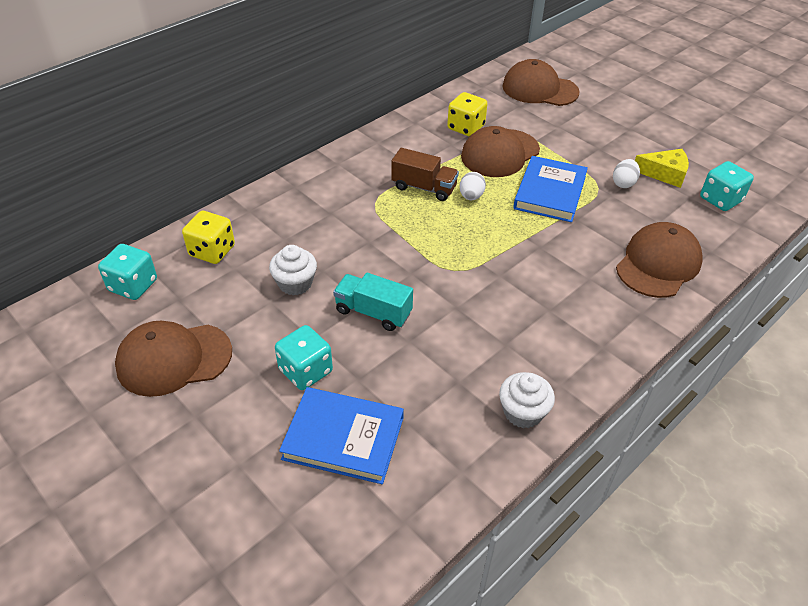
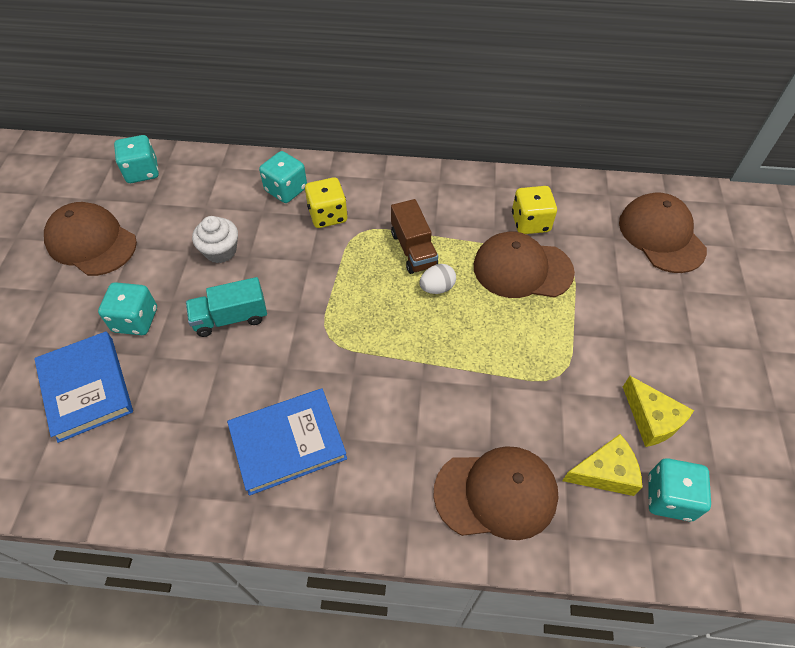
camera: 50 degrees right, 10 degrees up
(212, 251) = (212, 184): yellow dice -> yellow dice (328, 215)
(279, 215) = (286, 190): none -> turquoise dice
(373, 312) = (231, 318): turquoise truck -> turquoise truck turned 90 degrees counterclockwise
(523, 412) = (200, 493): white cupcake -> none
(550, 192) = (508, 340): blue book -> blue book (288, 442)
(623, 183) = (592, 391): white egg -> none
(683, 212) = (604, 472): none -> yellow cheese

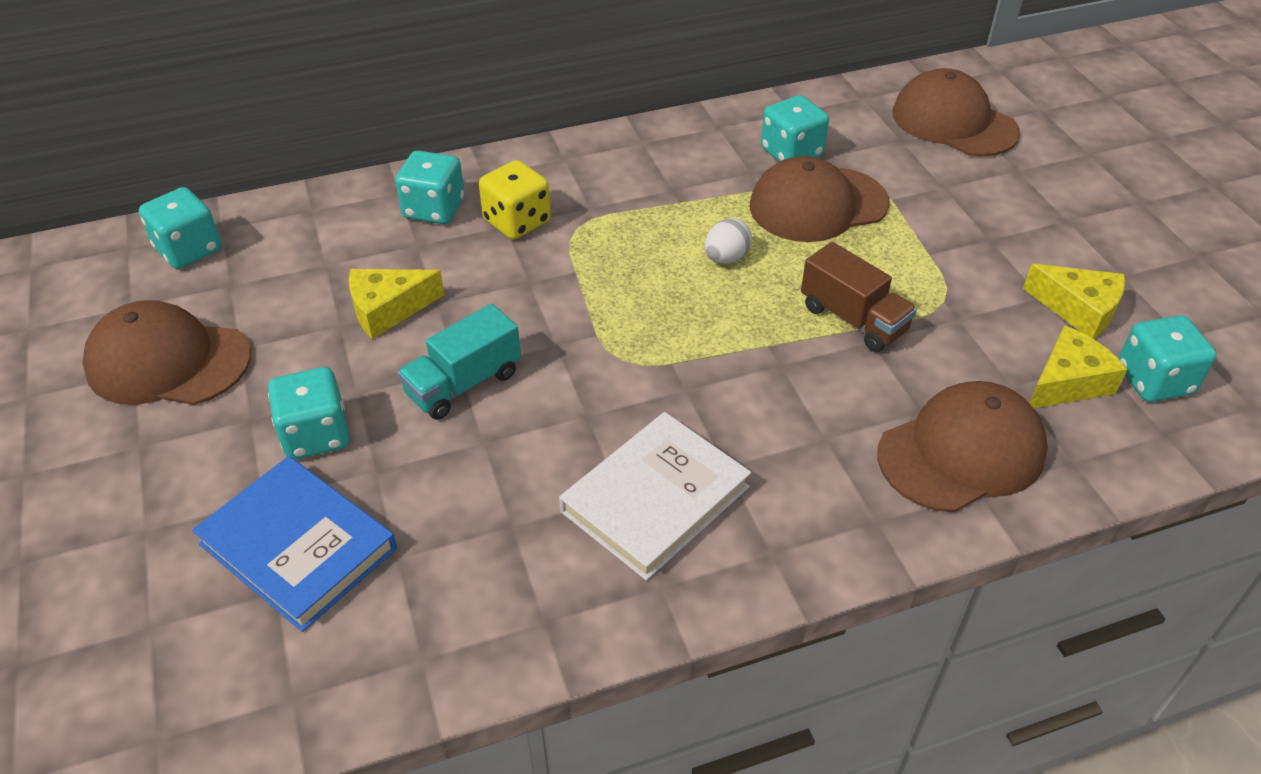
camera: 25 degrees left, 10 degrees down
(220, 251) = (388, 309): white cupcake -> yellow cheese
(288, 442) = (655, 499): blue book -> white book
(413, 249) = (664, 225): brown truck -> brown truck (853, 319)
(530, 222) = (791, 153): yellow dice -> turquoise dice

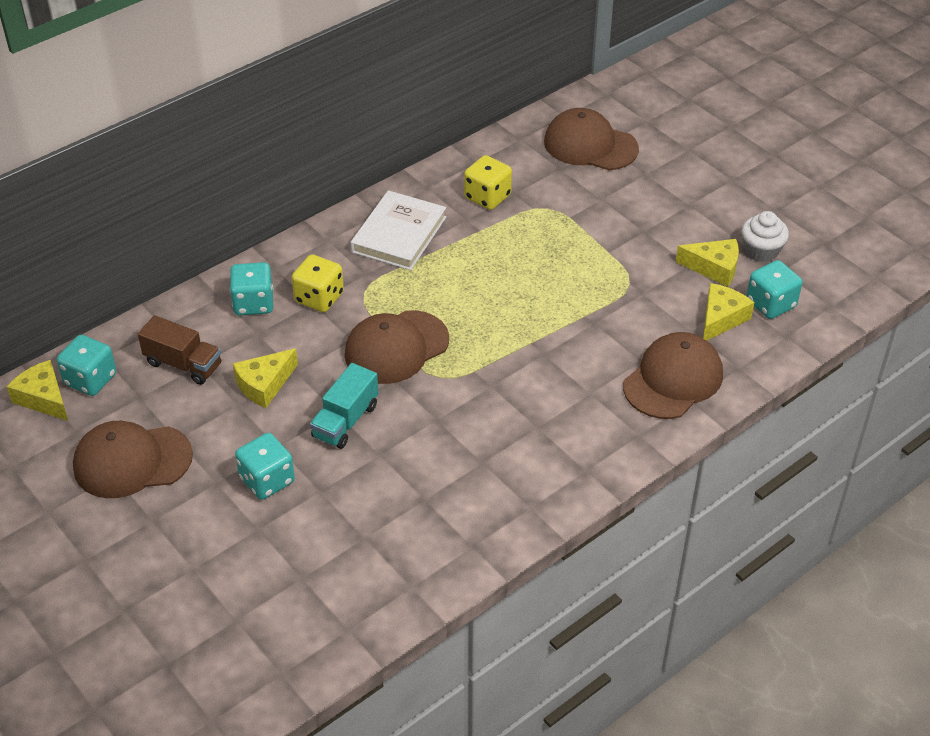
camera: 20 degrees left, 0 degrees up
(122, 258) = (43, 398): none -> yellow cheese
(298, 546) = (298, 549): blue book -> none
(655, 499) = (503, 459): white book -> white book (399, 234)
(726, 258) = (477, 288): white egg -> none
(791, 153) = (487, 197): turquoise dice -> yellow dice
(818, 205) = (522, 233): brown cap -> brown cap (396, 347)
(853, 319) = (577, 311): brown truck -> brown truck (183, 364)
(1159, 303) = (761, 251): none -> white cupcake

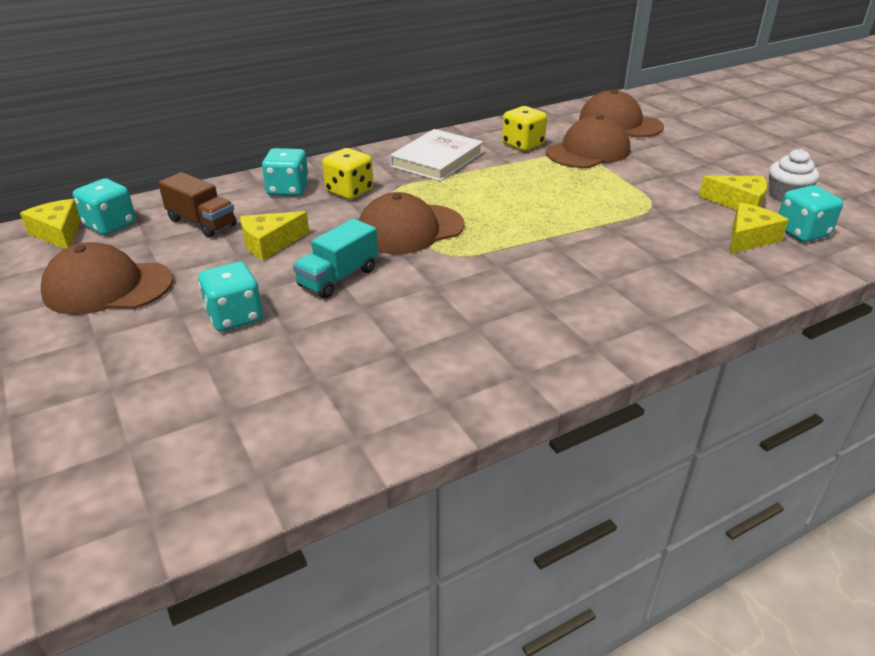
camera: 10 degrees right, 10 degrees down
(673, 380) = (698, 279): brown cap -> brown cap (588, 151)

